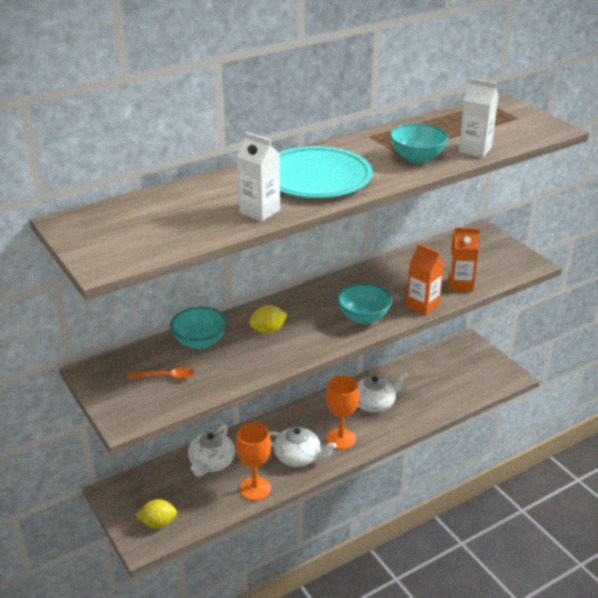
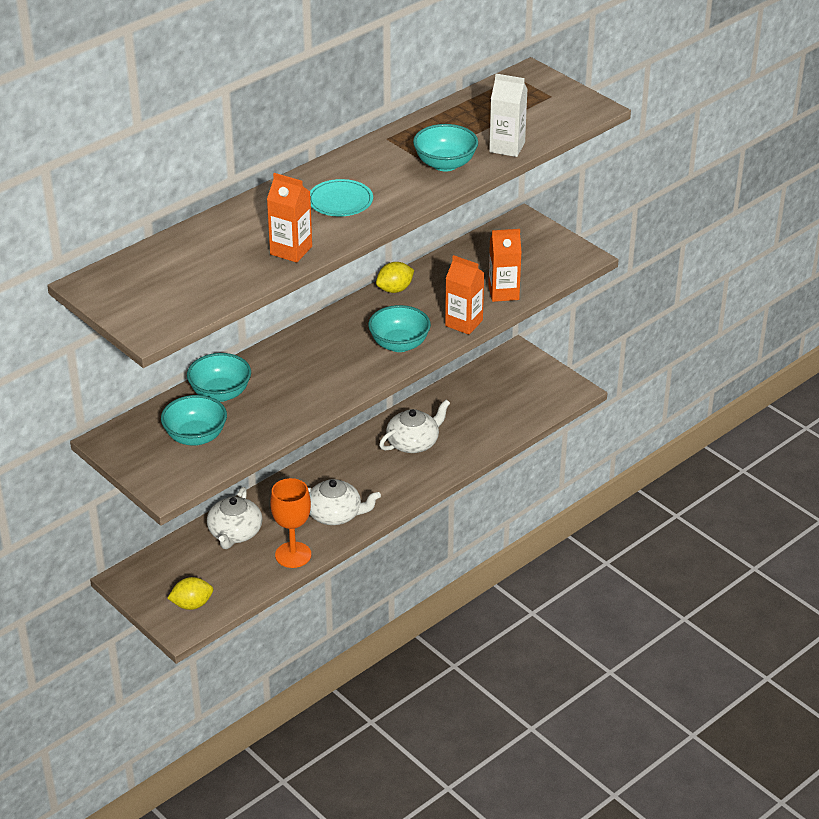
camera: 10 degrees left, 5 degrees up
(166, 376) = (195, 437): orange spoon -> turquoise bowl
(259, 211) = (291, 250): white carton -> orange carton
(268, 330) = (294, 372): yellow lemon -> yellow lemon (395, 289)
(316, 177) = (340, 201): turquoise plate -> turquoise plate, size x0.54
(341, 439) = (381, 488): orange goblet -> none

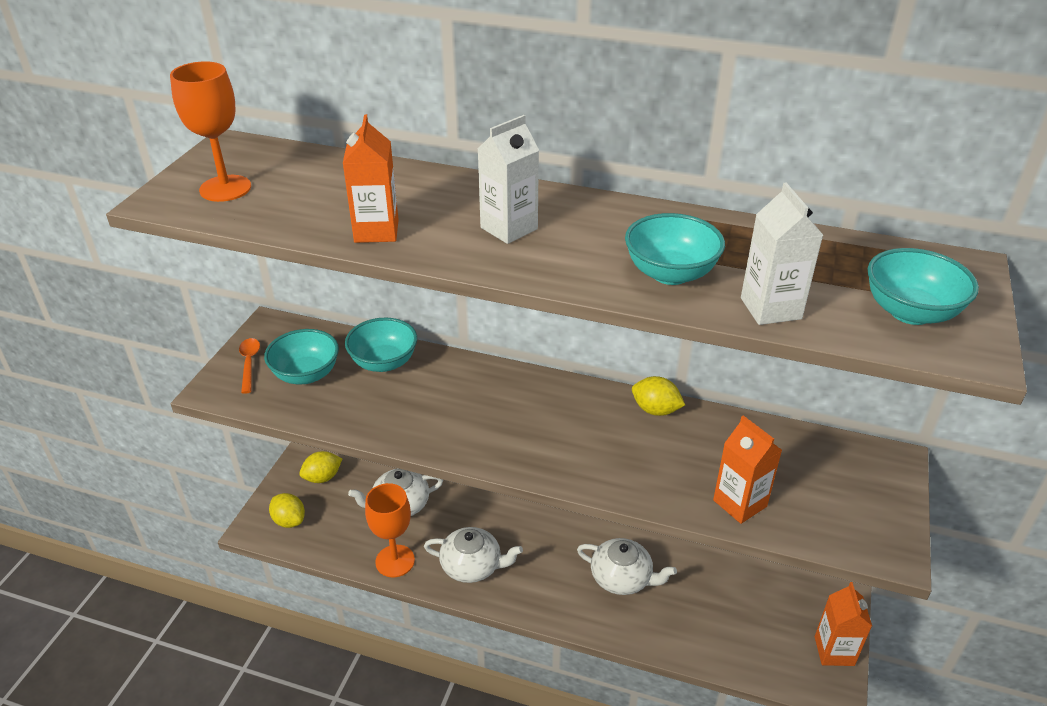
camera: 60 degrees right, 0 degrees up
(150, 463) = (249, 363): none -> orange spoon
(158, 570) = (322, 477): none -> yellow lemon
(162, 299) = (225, 188): none -> orange goblet
(335, 514) = (472, 565): white teapot -> white teapot turned 60 degrees counterclockwise
(340, 201) = (509, 228): turquoise plate -> white carton
(399, 344) = (563, 454): turquoise bowl -> turquoise bowl (910, 312)
(464, 323) = (649, 492): orange carton -> orange carton (834, 651)

